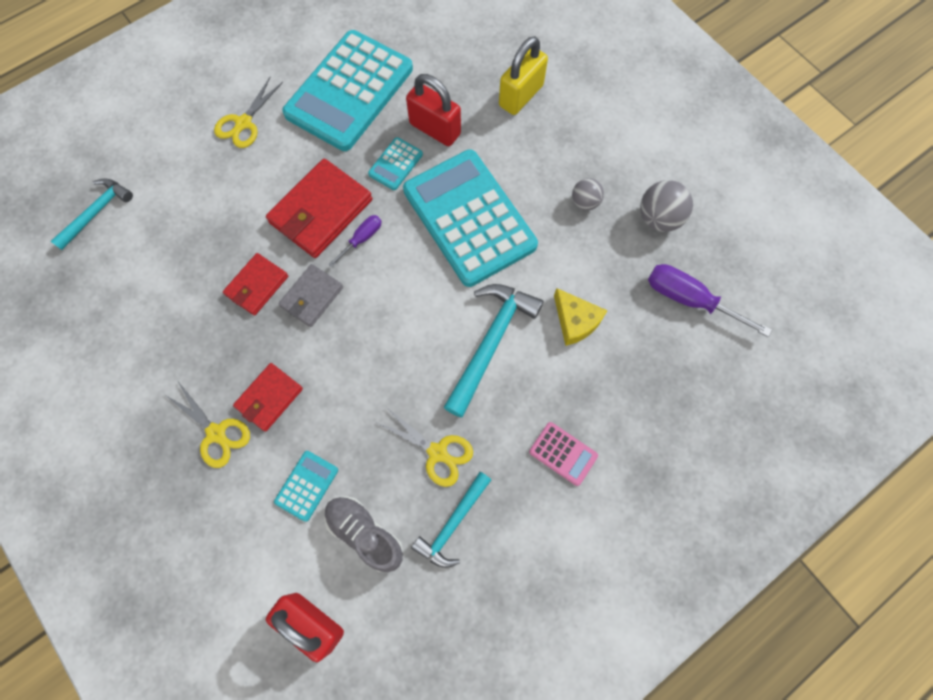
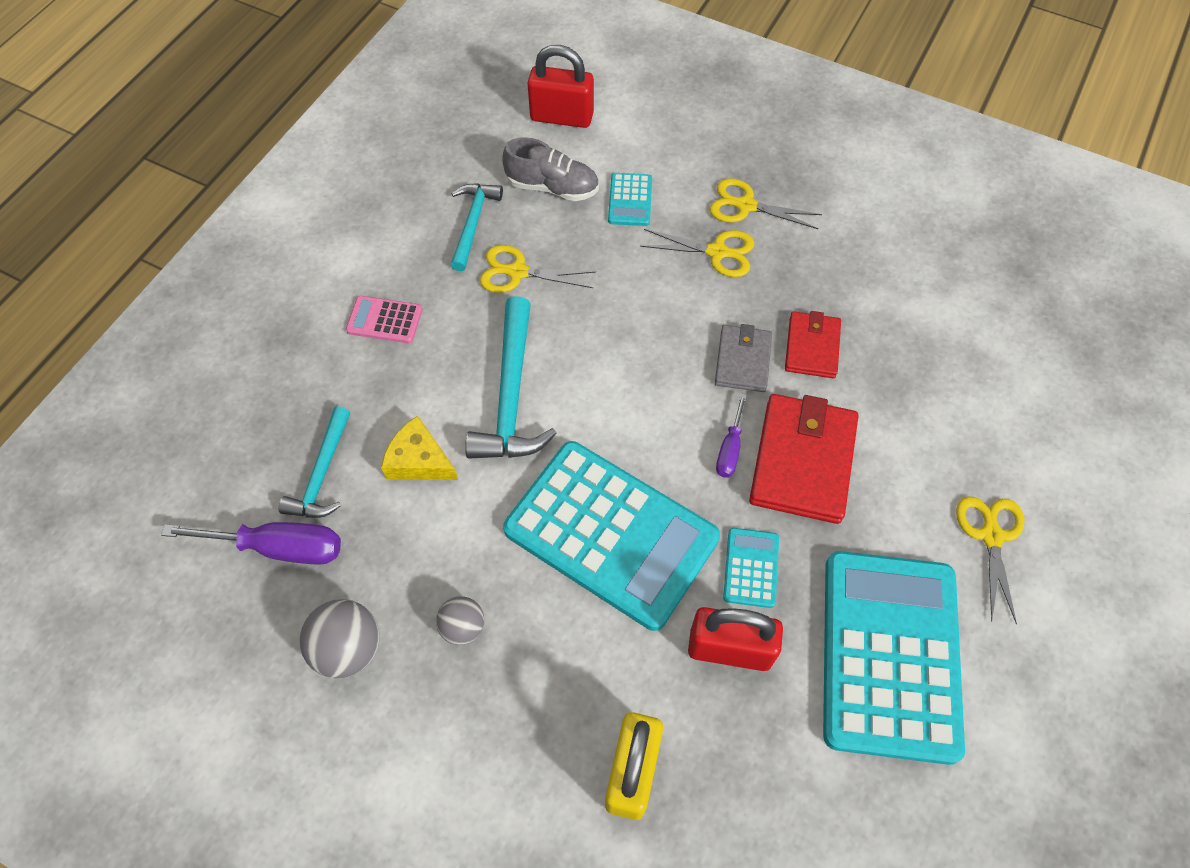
camera: 155 degrees right, 10 degrees down
(97, 212) = (1055, 348): turquoise hammer -> turquoise hammer (322, 474)
(269, 398) = (717, 252): red wallet -> yellow scissors

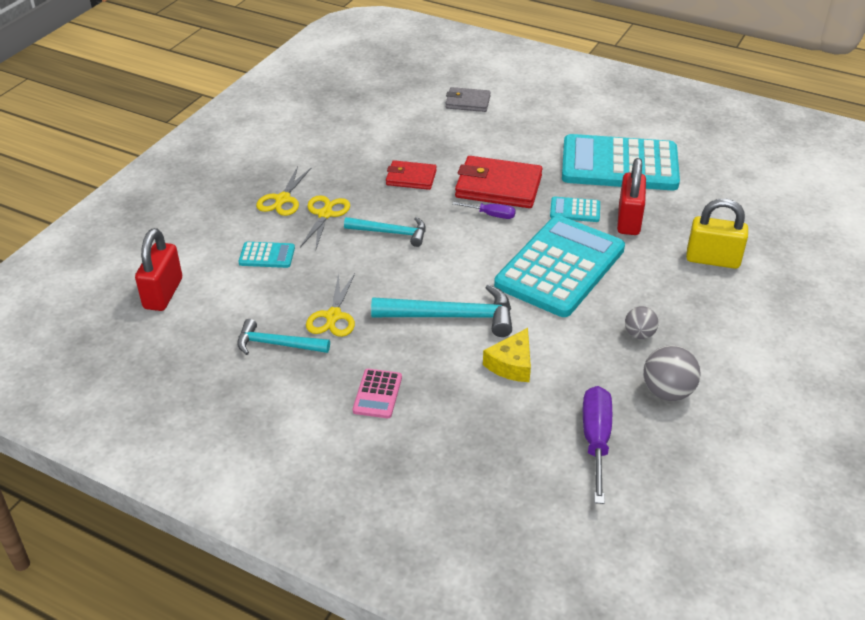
camera: 90 degrees left, 20 degrees down
(322, 474) = (528, 420): turquoise hammer -> turquoise hammer (391, 233)
(552, 187) = (245, 298): grey shoe -> none
(742, 361) = (421, 207): grey wallet -> grey wallet (467, 102)
(991, 536) = (541, 125): yellow scissors -> none

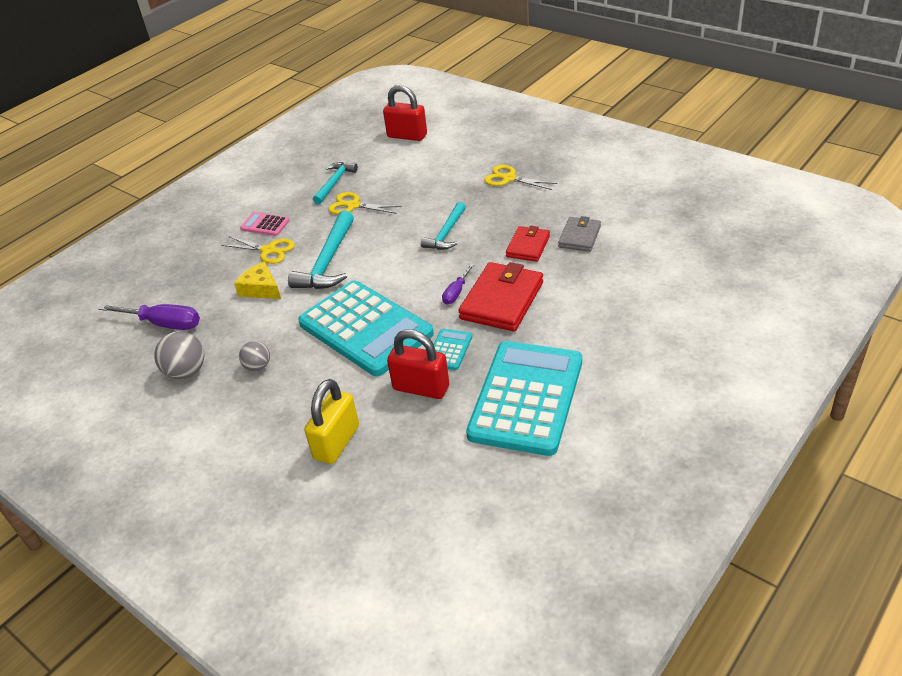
camera: 105 degrees right, 0 degrees up
(267, 255) = (435, 174): turquoise calculator -> none
(325, 214) = (482, 200): yellow scissors -> yellow scissors (268, 250)
(467, 102) = (671, 290): grey wallet -> grey wallet (579, 237)

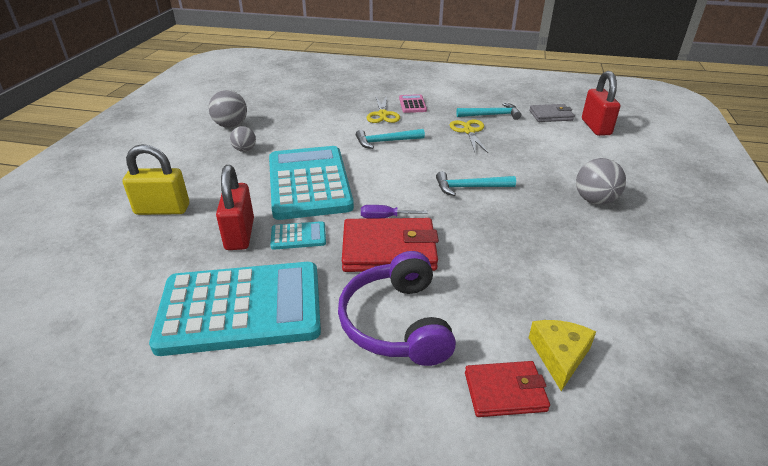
camera: 60 degrees right, 5 degrees down
(164, 324) = (279, 103): purple screwdriver -> none
(261, 289) = (335, 125): yellow cheese -> yellow cheese (559, 355)
(327, 262) = (386, 141): turquoise hammer -> turquoise hammer, size x0.64
(365, 329) = (309, 183): turquoise calculator -> turquoise calculator turned 150 degrees clockwise
(509, 178) = (594, 200): yellow scissors -> grey ball
(528, 246) = (490, 244): red wallet -> red wallet (505, 391)
(579, 237) = (539, 279): grey wallet -> grey wallet (550, 115)
(586, 316) = (396, 322): none -> purple headphones

